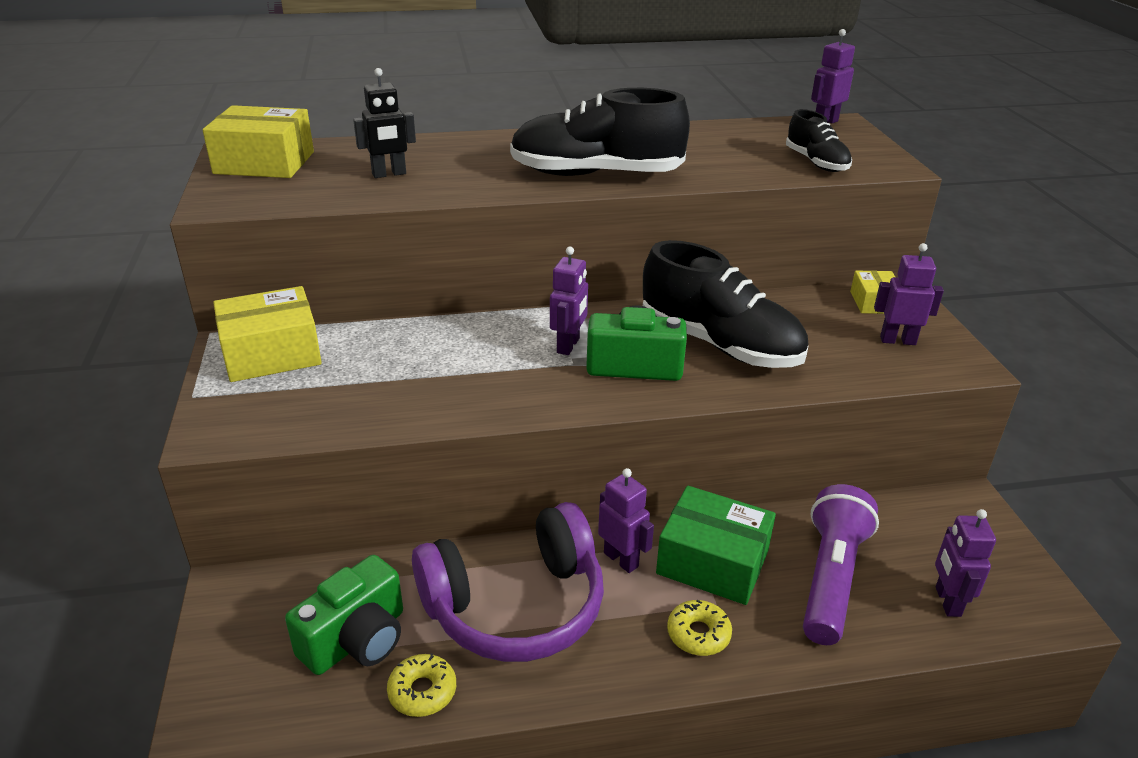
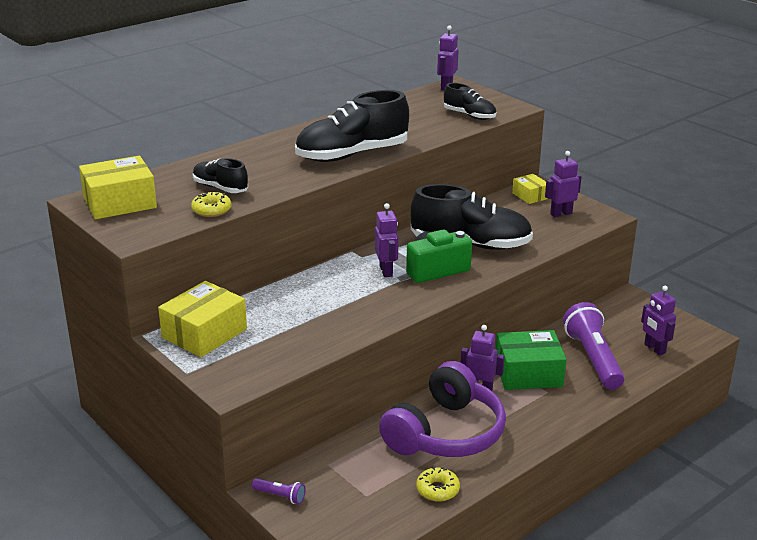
camera: 30 degrees left, 5 degrees down
(234, 603) = (280, 496): none -> purple flashlight
(357, 639) = (375, 483): green camera -> none
(389, 174) = (220, 188): black robot -> black shoe
(698, 634) = (551, 408): yellow donut -> yellow donut (211, 210)

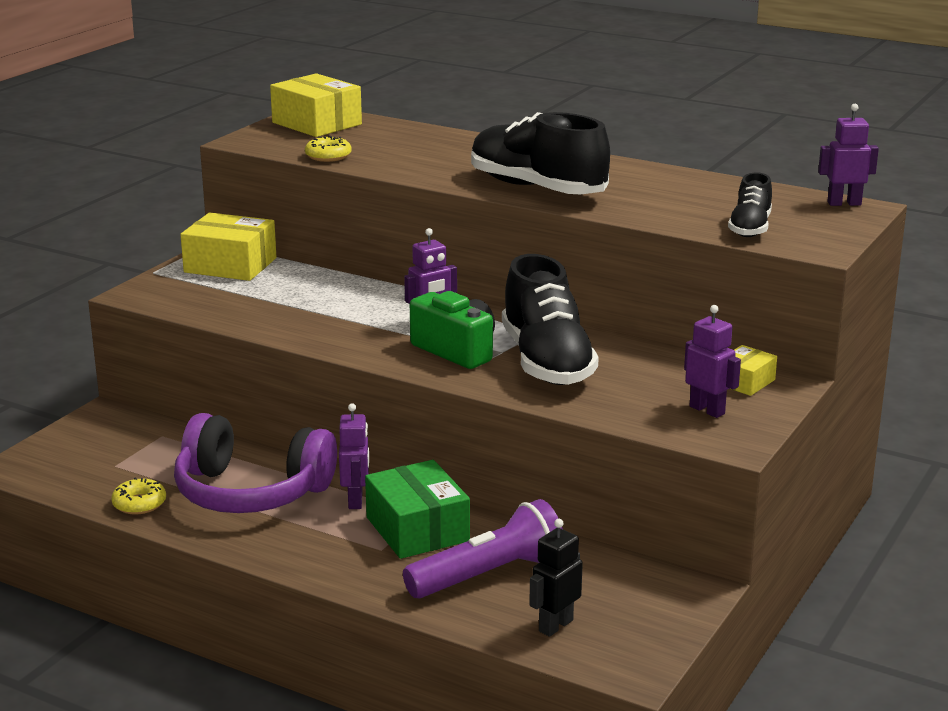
camera: 70 degrees right, 5 degrees down
(220, 188) = (385, 151): black shoe -> none
(280, 496) = (98, 421): purple flashlight -> none
(654, 349) = (555, 625): purple robot -> black robot

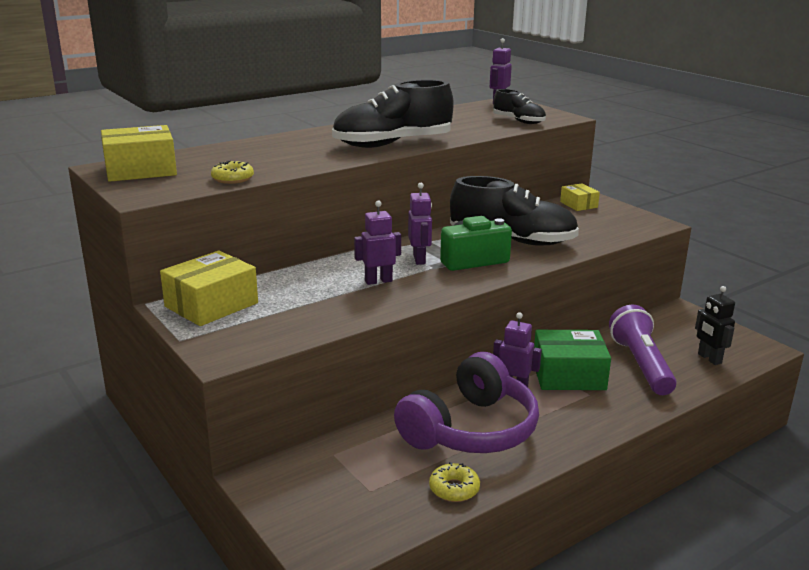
camera: 65 degrees left, 0 degrees up
(707, 410) = (610, 220): purple robot -> purple robot (378, 281)

